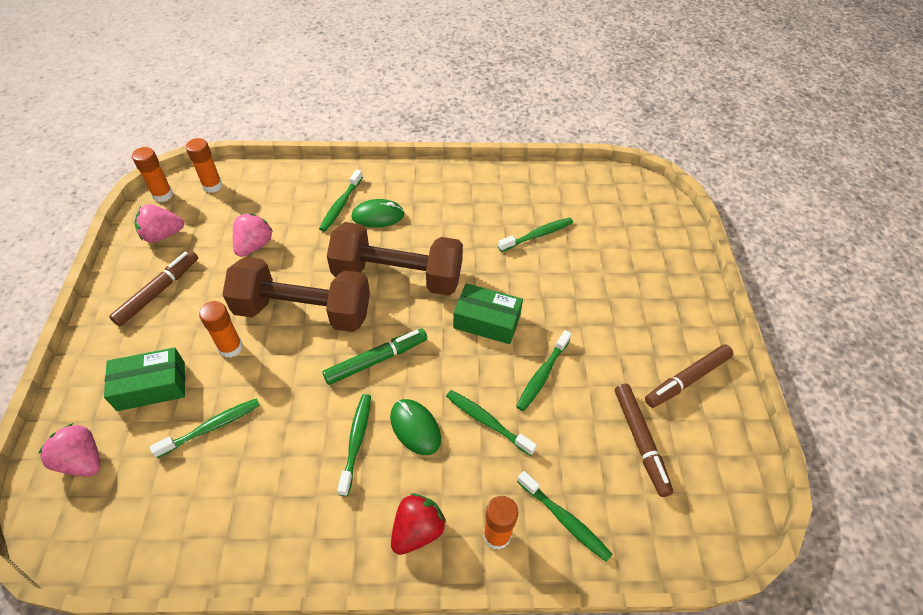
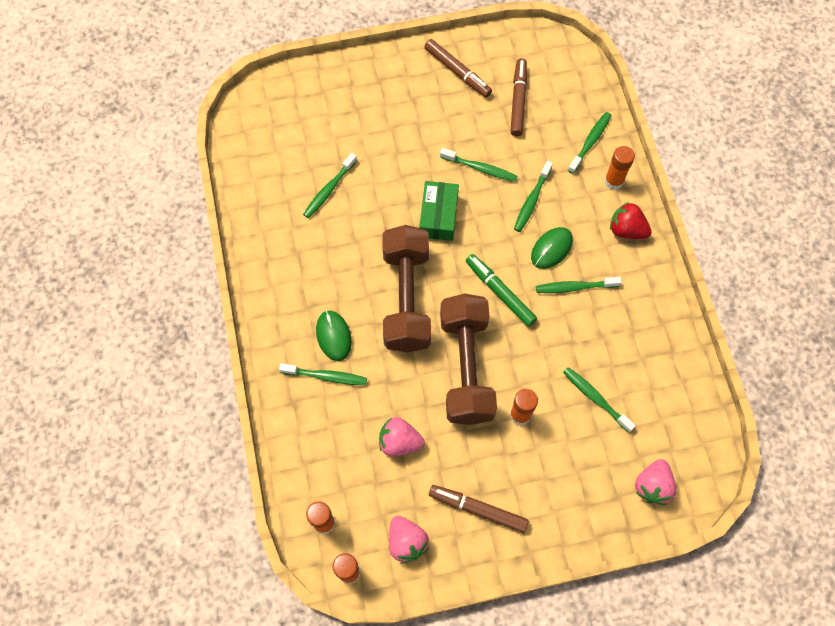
camera: 100 degrees left, 15 degrees up
(151, 386) = (575, 465): green box -> none
(537, 235) = (329, 189): green toothbrush -> green toothbrush turned 105 degrees counterclockwise
(640, 441) = (518, 100): brown marker -> brown marker turned 60 degrees counterclockwise

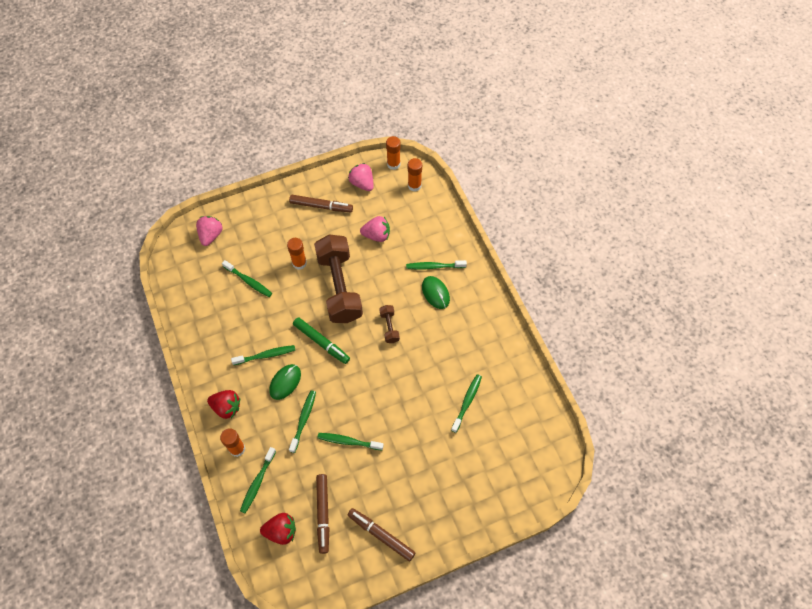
camera: 170 degrees right, 5 degrees down
(406, 298) = (389, 327): brown dumbbell -> brown dumbbell, size x0.42
(438, 216) = (376, 394): green box -> none
(566, 91) = (281, 531): none -> red strawberry

